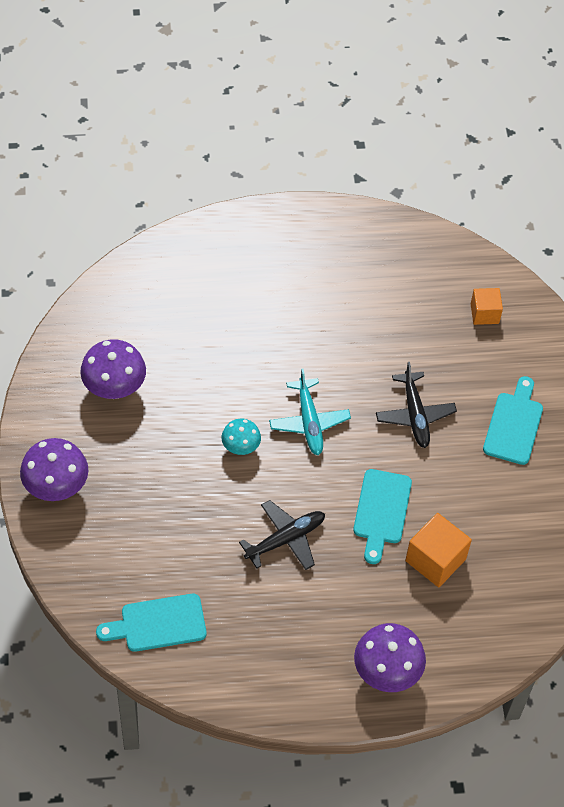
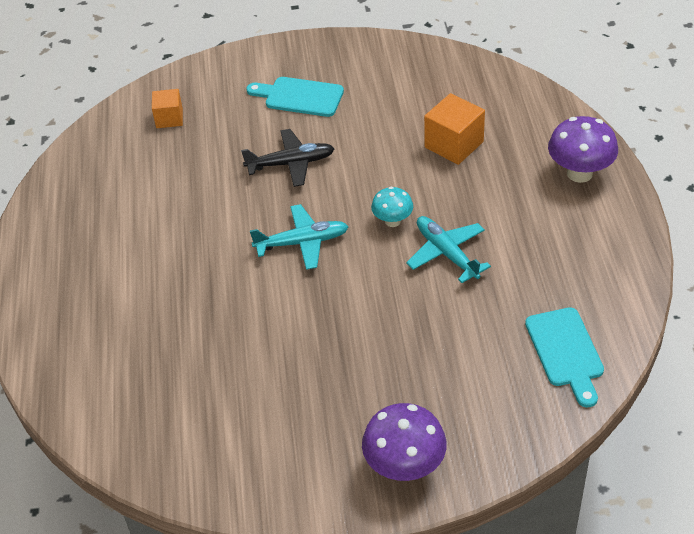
camera: 85 degrees left, 10 degrees down
(114, 388) = (260, 421): purple mushroom -> none
(240, 447) = (337, 297): turquoise mushroom -> turquoise mushroom (392, 221)
(285, 539) = (447, 253): black plane -> turquoise plane
(381, 511) = (405, 183): turquoise cutting board -> none

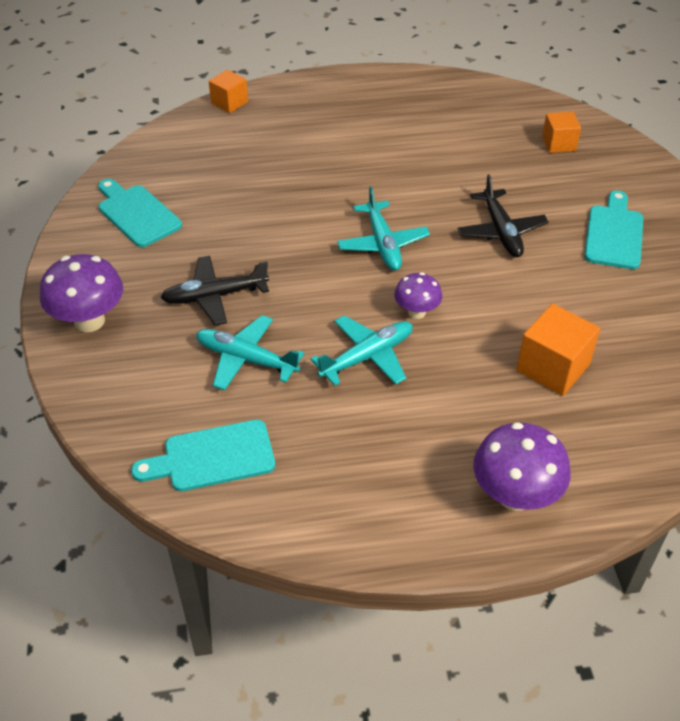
camera: 85 degrees right, 0 degrees up
(40, 377) = (229, 102): none -> orange cube
(237, 446) = (137, 213): none -> turquoise cutting board
(370, 365) = (215, 296): none -> black plane
(392, 221) = (416, 312): turquoise mushroom -> purple mushroom
(453, 335) = (247, 359): none -> turquoise plane

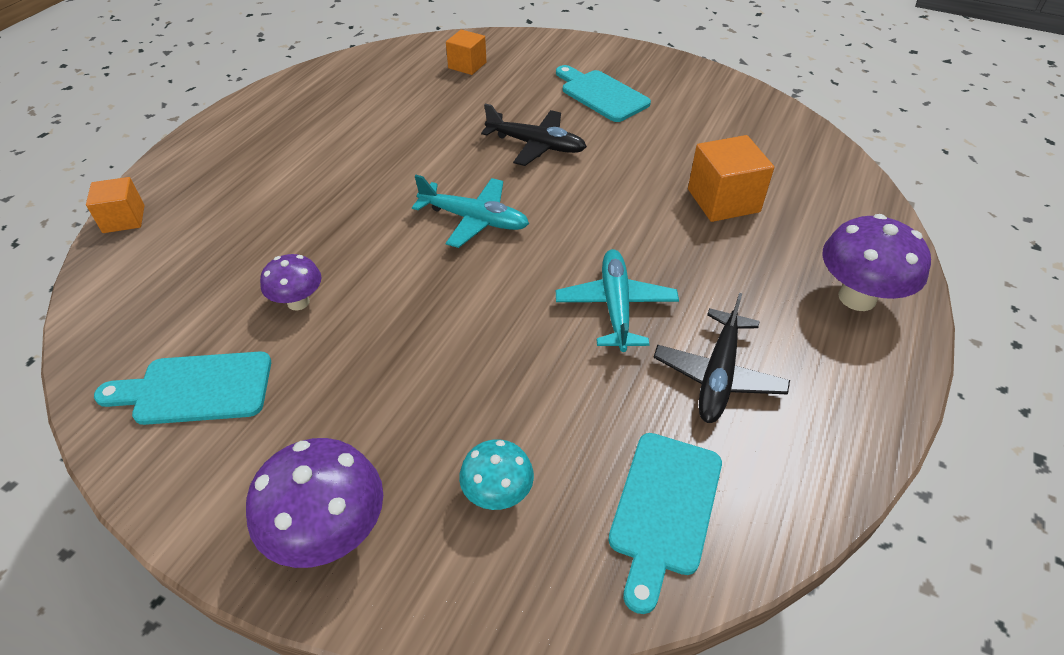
camera: 55 degrees left, 0 degrees up
(165, 375) = (497, 494): none -> turquoise mushroom
(215, 296) = (415, 382): black plane -> black plane (718, 375)
(247, 359) = (538, 403): turquoise plane -> none
(416, 312) = (586, 244): purple mushroom -> purple mushroom (298, 302)

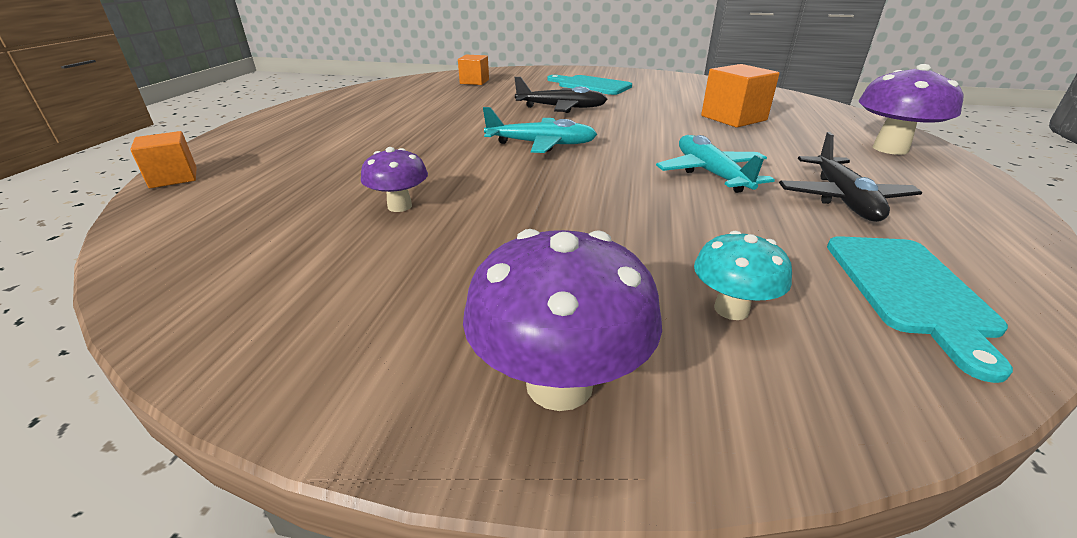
camera: 15 degrees left, 15 degrees down
(195, 389) = (304, 283): turquoise cutting board -> none

